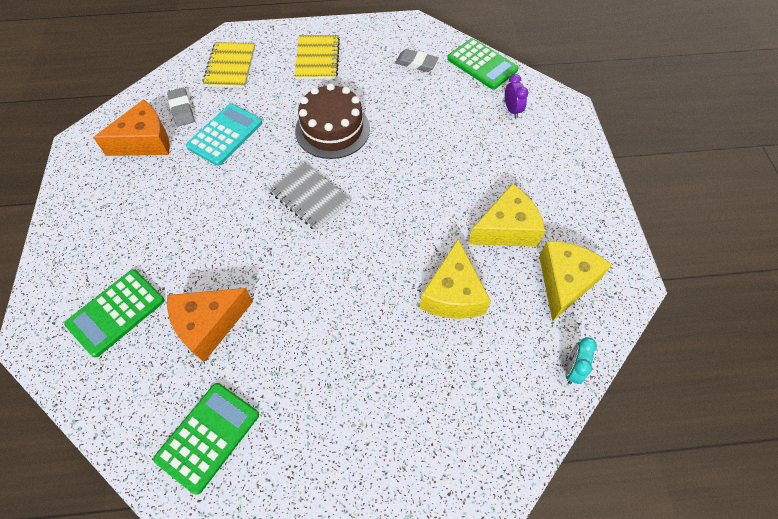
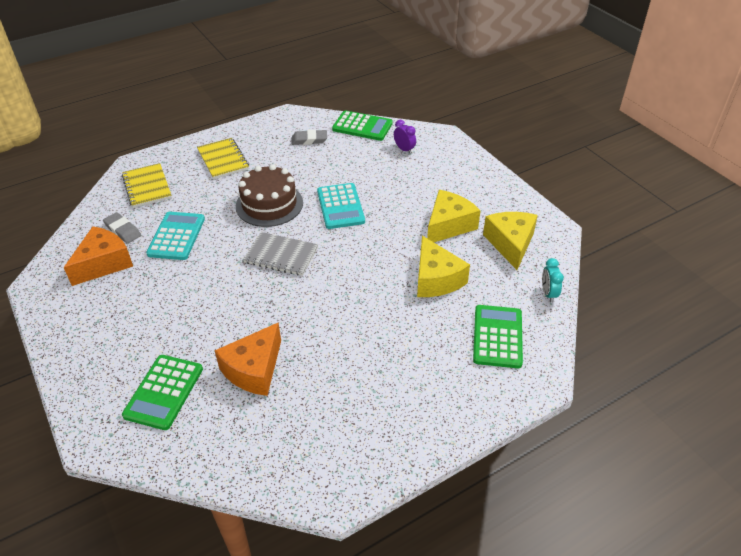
camera: 25 degrees left, 15 degrees down
(208, 436) = (305, 442): green calculator -> green calculator (497, 336)
(402, 159) = (340, 206): none -> turquoise calculator

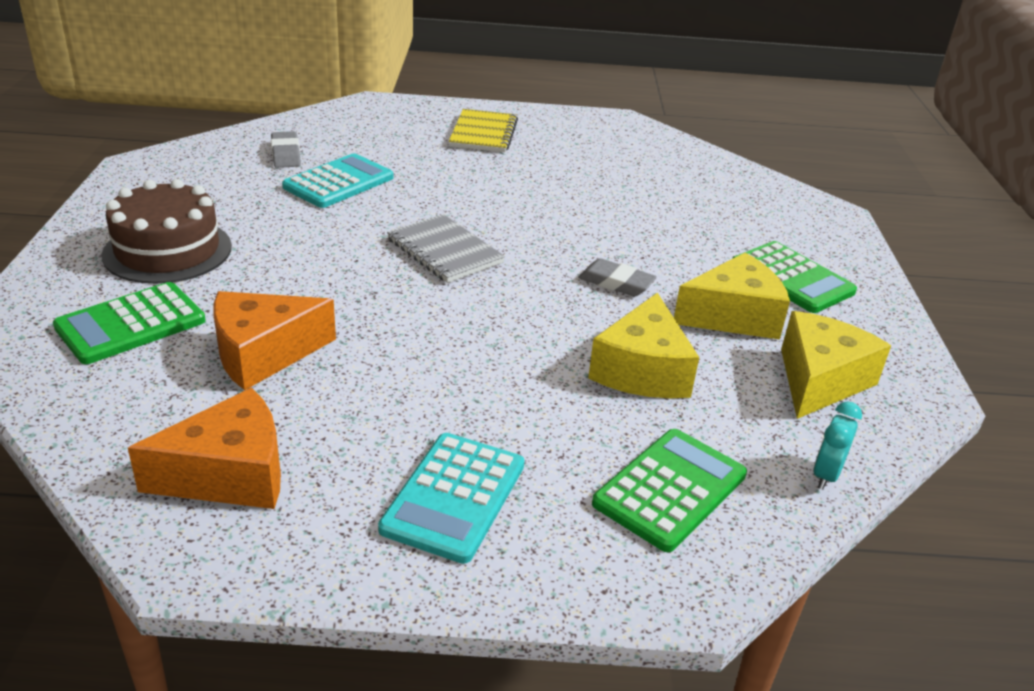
camera: 30 degrees right, 10 degrees down
(104, 263) = (227, 175): orange cheese -> orange cheese (230, 474)
(147, 187) = (362, 126): yellow notebook -> none
(269, 204) = (491, 195): brown cake -> brown cake (167, 250)
(309, 140) = (621, 152): grey eraser -> grey eraser (616, 283)
(340, 206) = (587, 233): turquoise calculator -> turquoise calculator (454, 497)
(362, 126) = (714, 163): green calculator -> green calculator (792, 278)
(404, 149) = (752, 208): purple clock -> none

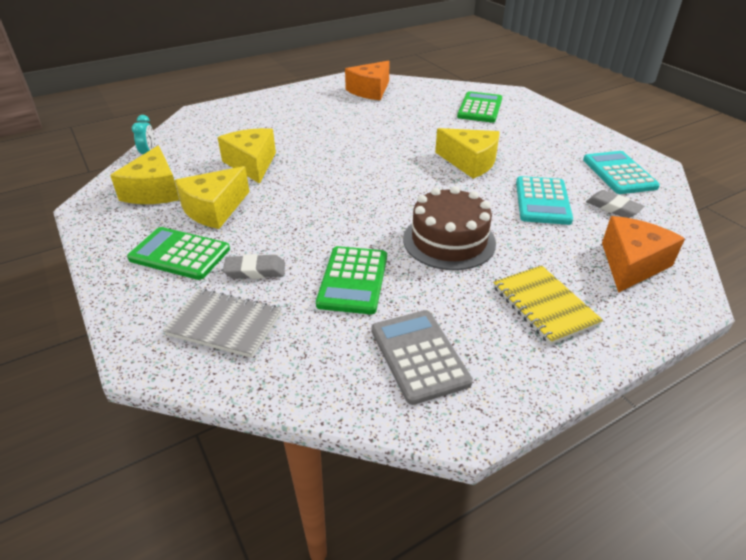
camera: 150 degrees right, 5 degrees up
(167, 250) = (530, 133): brown cake -> brown cake (449, 241)
(263, 354) = (416, 116): orange cheese -> orange cheese (631, 264)
(331, 247) = (470, 162): none -> yellow cheese
(444, 251) = (413, 183): grey notebook -> grey notebook (224, 324)
(454, 497) = (293, 106): turquoise calculator -> turquoise calculator (619, 173)
(614, 146) = (419, 356): none -> grey calculator
(616, 283) = (298, 203): grey eraser -> grey eraser (255, 271)
(670, 489) = (216, 130): green calculator -> green calculator (353, 280)

